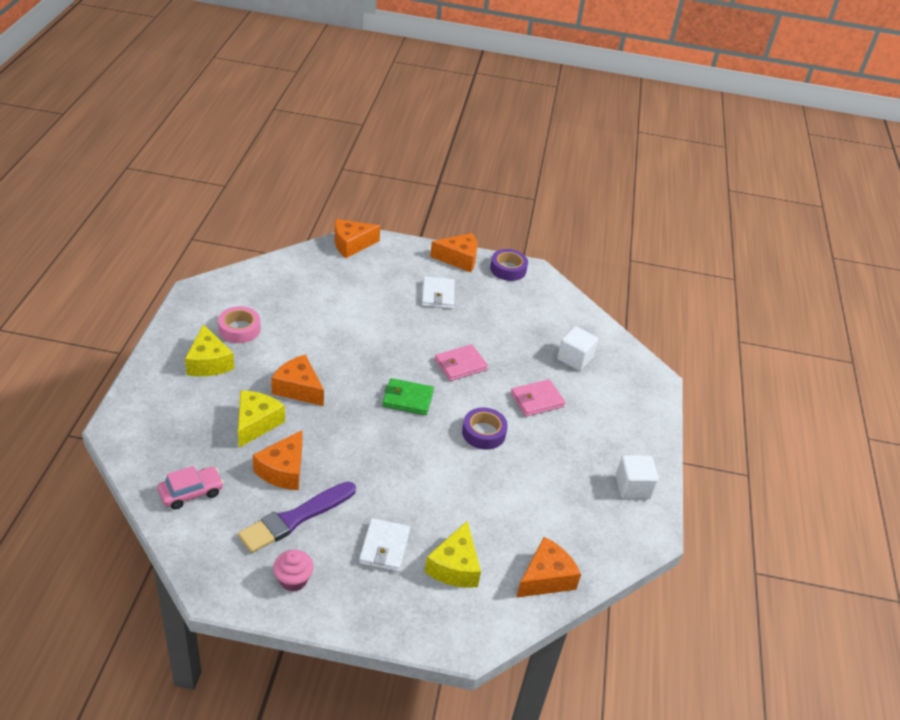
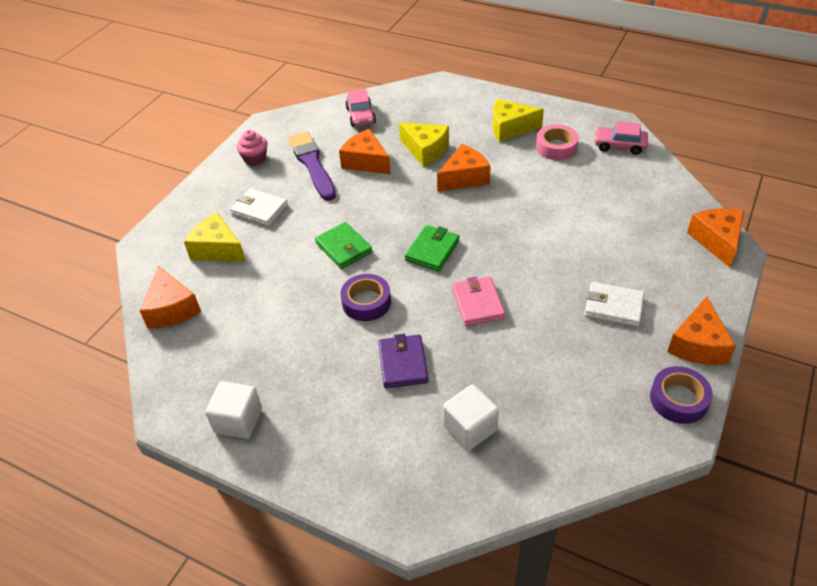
camera: 115 degrees right, 5 degrees up
(232, 290) = (619, 145): none -> pink car
(422, 462) = (344, 248): none -> green wallet
(537, 400) = (403, 363): pink wallet -> purple wallet

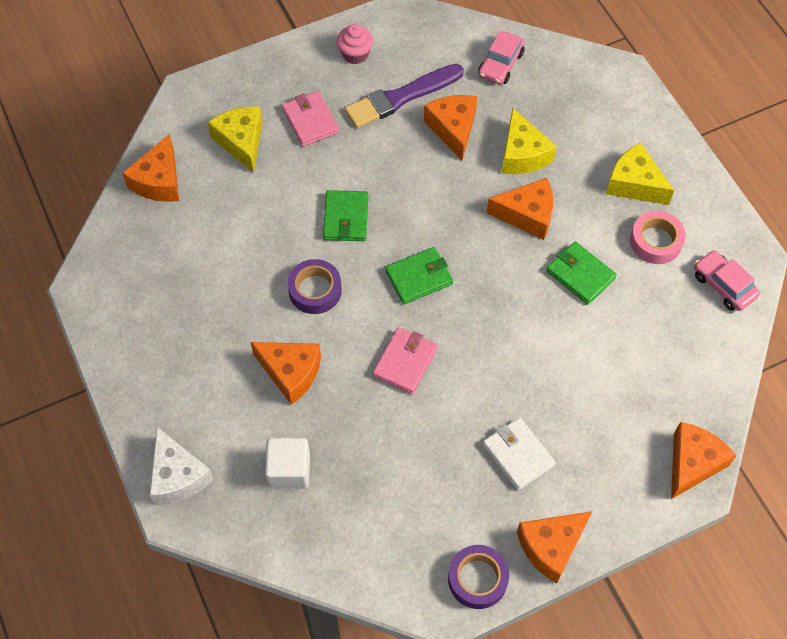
camera: 35 degrees right, 15 degrees up
(238, 421) = (128, 328): white cube -> none
(259, 210) = (310, 121): white wallet -> pink wallet
(312, 164) = (401, 97): purple brush -> purple brush turned 135 degrees counterclockwise
(386, 497) = (178, 476): none -> white cheese
(403, 363) = (291, 373): purple wallet -> orange cheese
(533, 188) = (580, 275): none -> green wallet

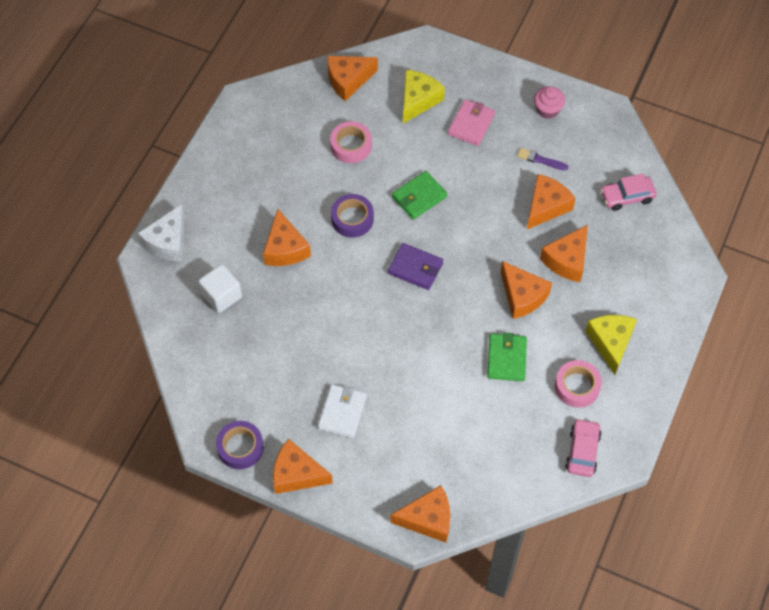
camera: 50 degrees right, 0 degrees up
(233, 232) = (351, 146): none -> pink tape
(401, 97) = (540, 160): purple brush -> purple brush, size x0.47
(405, 362) = (348, 304): pink wallet -> none
(419, 277) = (415, 268): green wallet -> purple wallet
(522, 154) = (567, 260): yellow cheese -> orange cheese

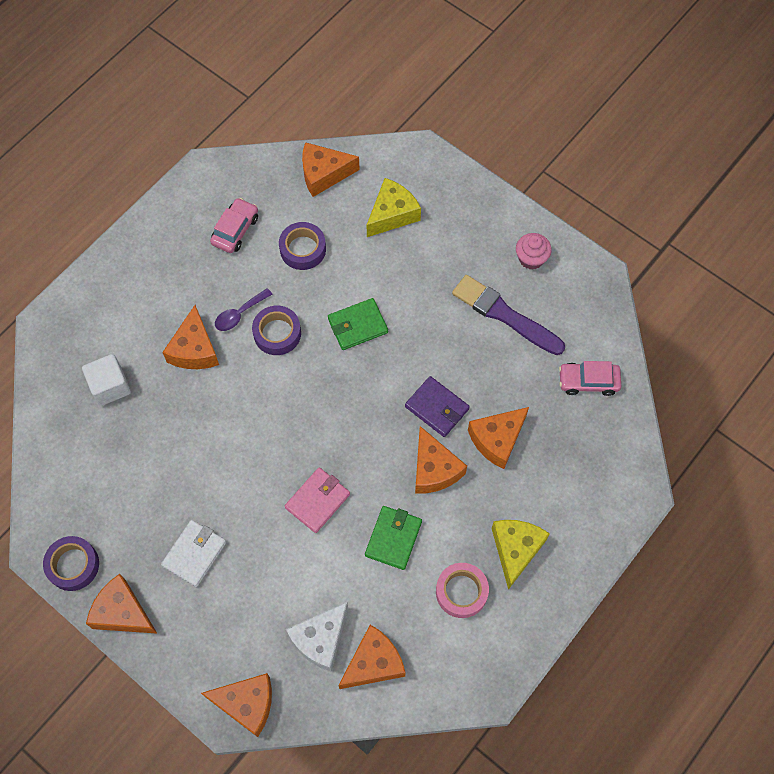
camera: 15 degrees right, 5 degrees up
(168, 242) = (74, 311): white cheese -> white cheese (320, 639)
(314, 211) = (239, 314): none -> purple spoon
(351, 146) = (303, 249): pink tape -> purple tape
(415, 268) = (327, 407): purple wallet -> purple wallet (437, 408)
(471, 124) = (441, 255): pink wallet -> pink wallet (317, 501)
(540, 160) = (504, 315): purple brush -> purple brush, size x2.12
(546, 206) = (494, 371): orange cheese -> orange cheese (374, 663)
(582, 451) = (443, 670): pink car -> pink car (235, 230)

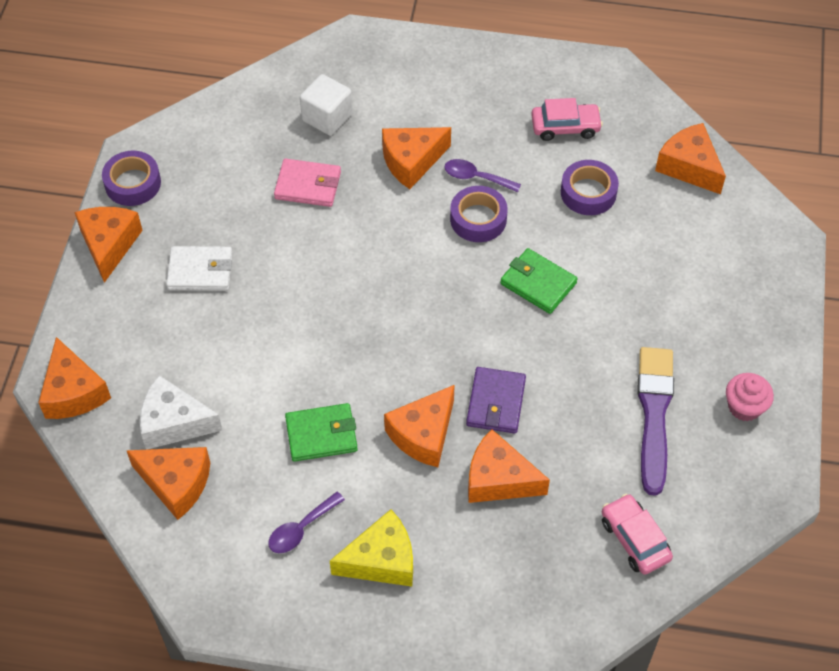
camera: 60 degrees right, 10 degrees down
(317, 501) = (319, 346): pink wallet -> pink wallet (308, 185)
(392, 214) = (692, 249): yellow cheese -> none
(461, 592) = (301, 529): pink tape -> purple spoon

